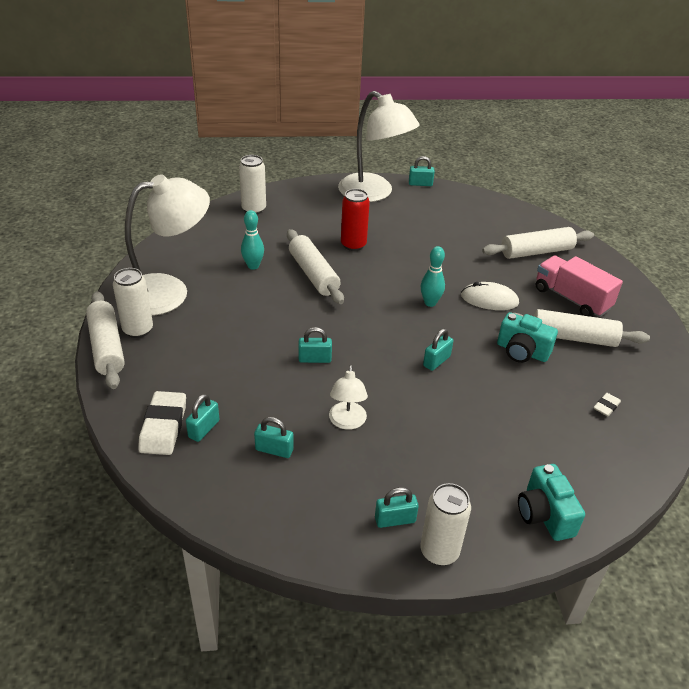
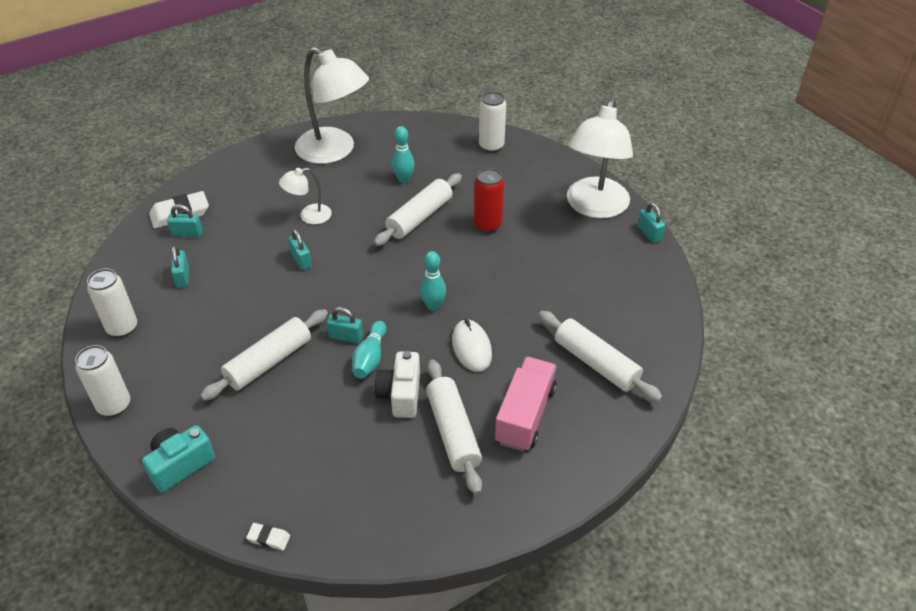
camera: 65 degrees right, 5 degrees up
(107, 347) = (249, 152): white rolling pin -> white rolling pin (269, 362)
(138, 330) = (277, 157): white can -> white can (122, 328)
(347, 422) = (233, 306): white lamp -> white lamp (309, 216)
(395, 520) = (137, 369): turquoise padlock -> none
(471, 355) = (370, 358): none -> turquoise bowling pin
(522, 351) = (401, 395): turquoise camera -> white camera
(606, 406) = (353, 483): white eraser -> white eraser (269, 538)

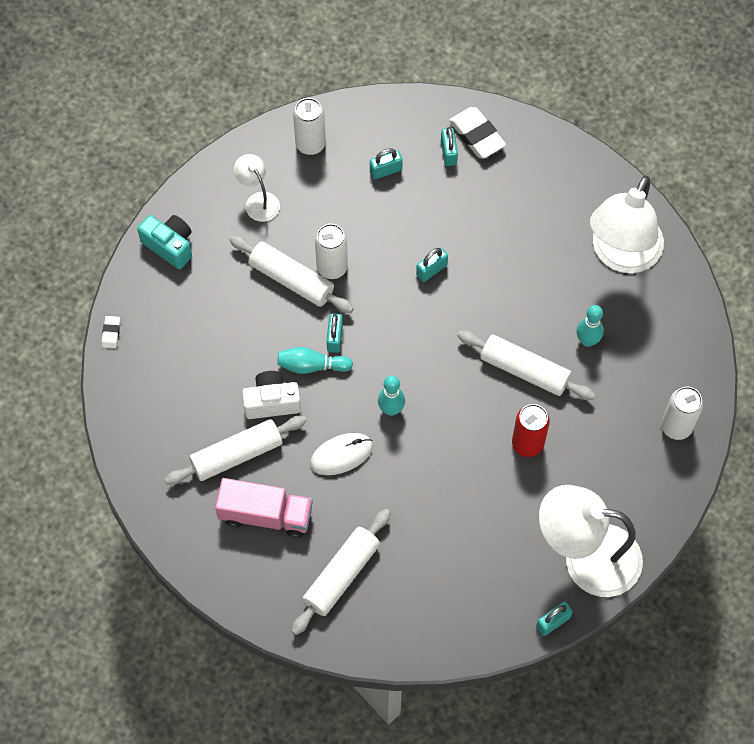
camera: 80 degrees right, 20 degrees up
(114, 405) = (222, 173): white can -> white can (332, 267)
(309, 216) = (501, 259): white lamp -> white lamp (258, 201)

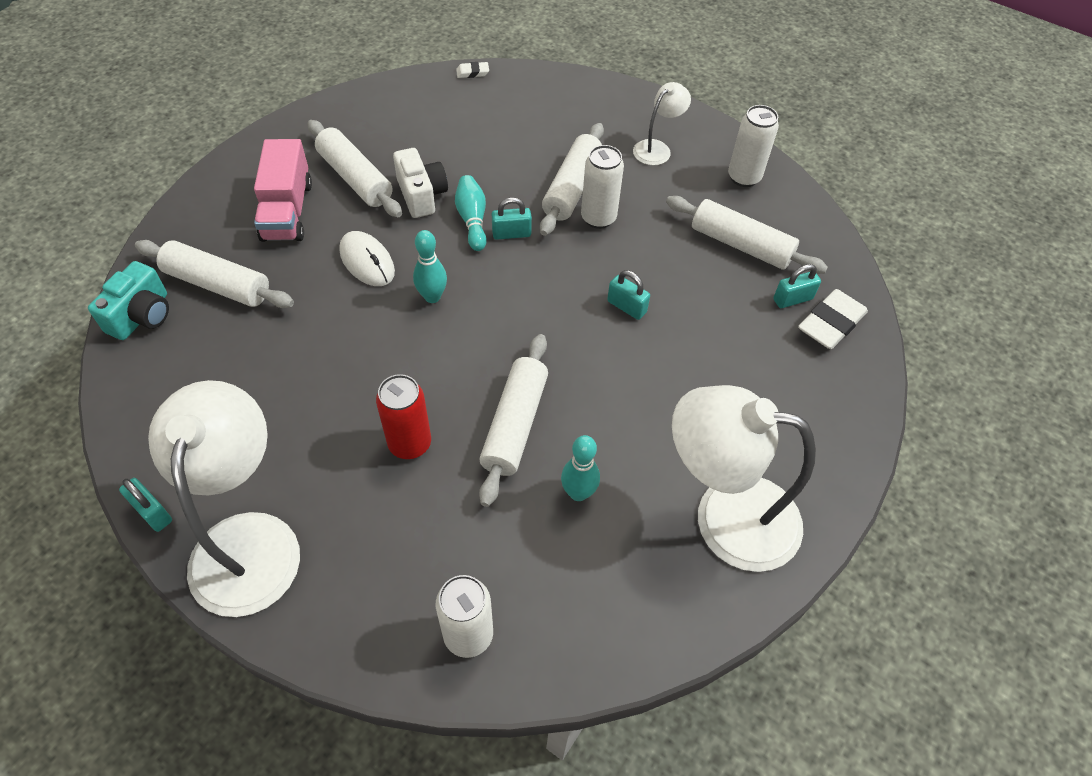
camera: 75 degrees right, 10 degrees down
(169, 246) = (580, 95): turquoise camera -> turquoise camera (142, 316)
(386, 170) = (741, 245): turquoise padlock -> white rolling pin

